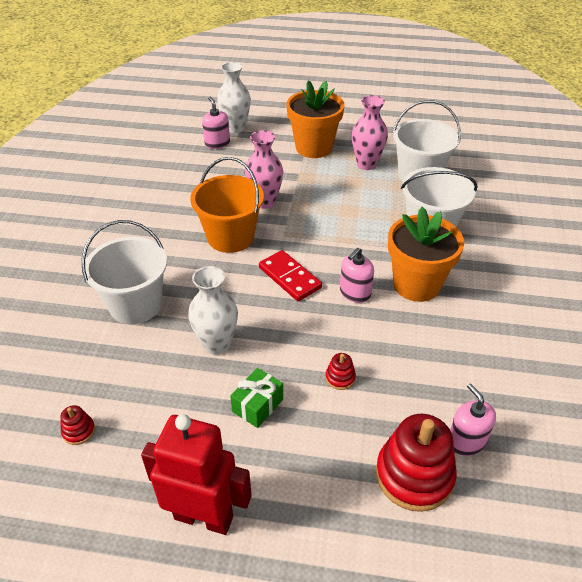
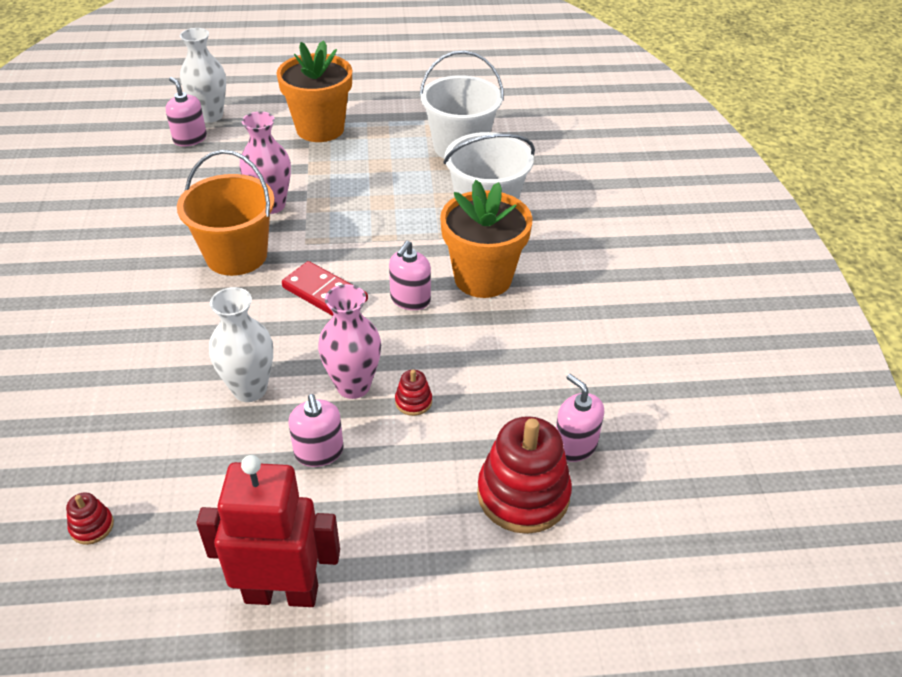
camera: 15 degrees left, 0 degrees up
(135, 305) = (129, 359): white bucket -> none
(258, 405) = (319, 452): green gift -> pink soap dispenser
(366, 164) = (392, 141): pink vase -> pink vase (353, 386)

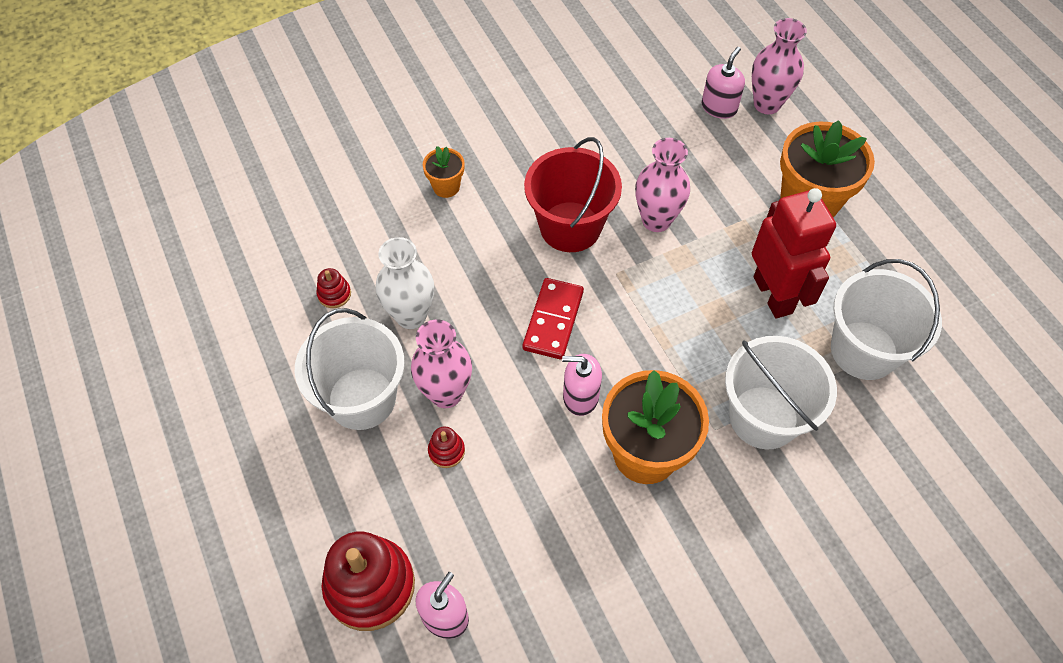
camera: 70 degrees right, 15 degrees up
(92, 526) = (243, 279): red stacking toy -> red stacking toy (334, 294)
(118, 323) = (446, 187): none -> orange flower pot
(210, 116) = (767, 104): white vase -> pink vase
(236, 255) = (570, 227): orange bucket -> red bucket
(281, 593) = (219, 432): red robot -> red robot (773, 295)
(319, 452) = (362, 398): pink soap dispenser -> white bucket

